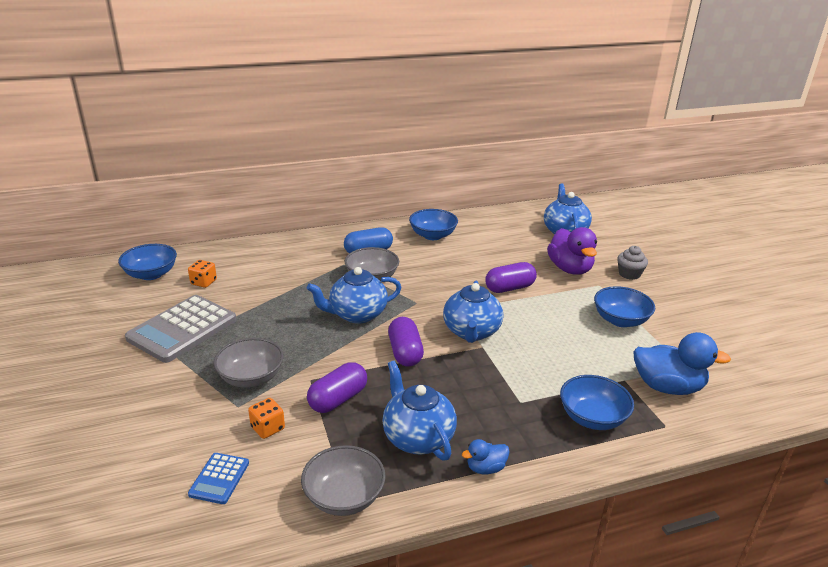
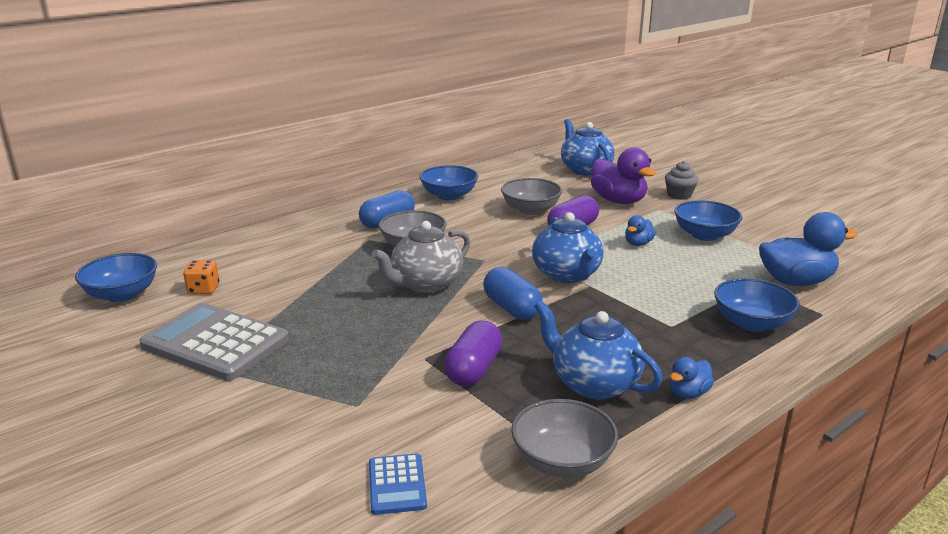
camera: 20 degrees left, 5 degrees down
(182, 329) = (215, 343): grey calculator -> grey calculator turned 105 degrees clockwise
(251, 378) = (349, 372): grey bowl -> grey bowl (530, 210)
(267, 428) = (414, 418): orange dice -> none
(357, 314) = (426, 284): blue teapot -> grey teapot
(405, 352) = (511, 308): purple capsule -> blue capsule
(554, 315) = (638, 244): none -> blue duck

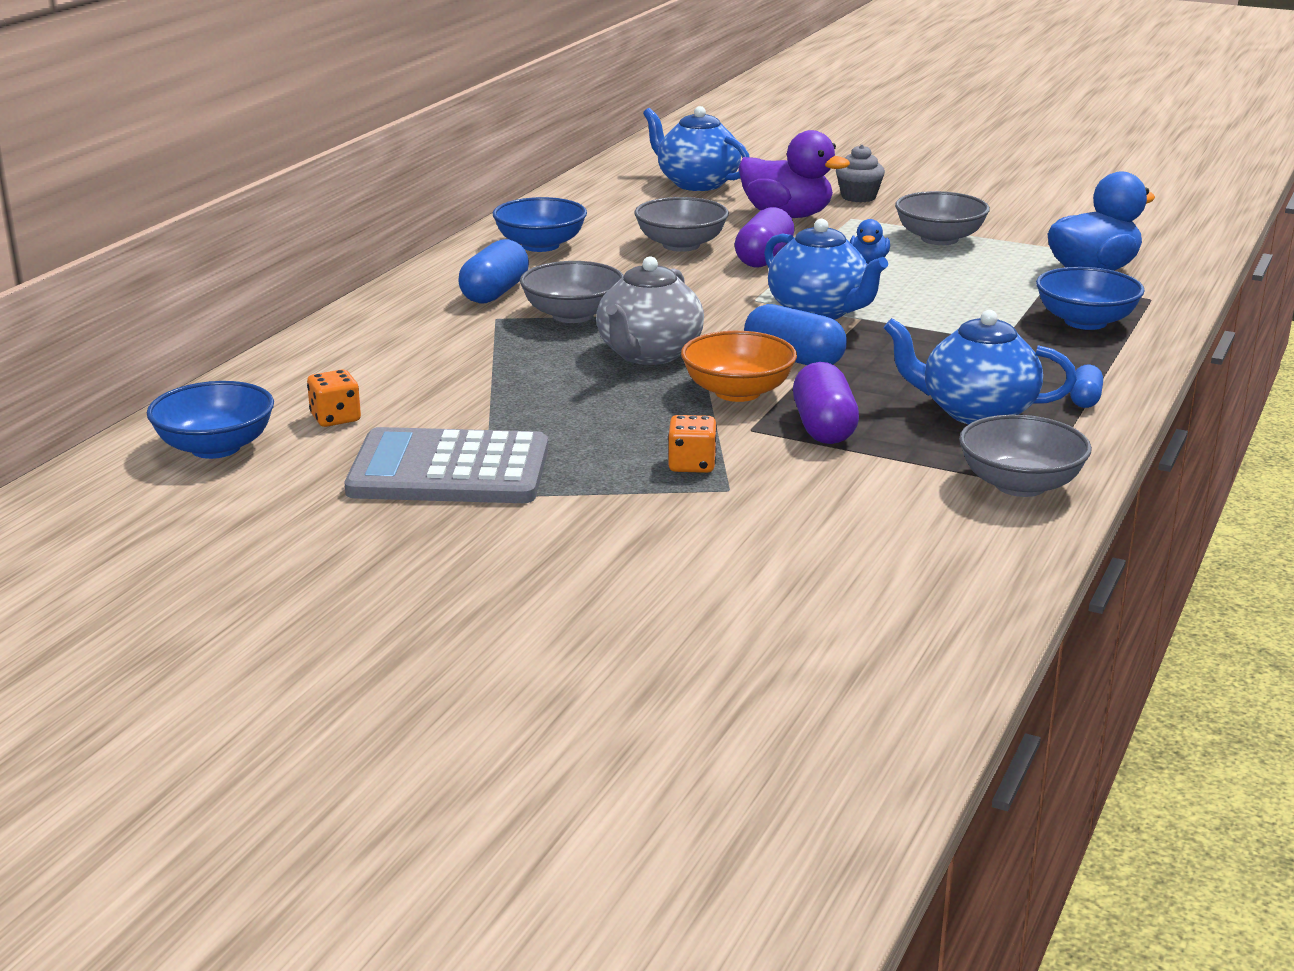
camera: 25 degrees left, 0 degrees up
(356, 378) = (691, 465): none -> orange dice
(397, 484) = (869, 544): blue calculator -> none
(448, 326) = (737, 392): none -> orange bowl
(688, 393) = (1085, 399): blue duck -> blue capsule
(704, 235) = (939, 239): blue bowl -> grey bowl

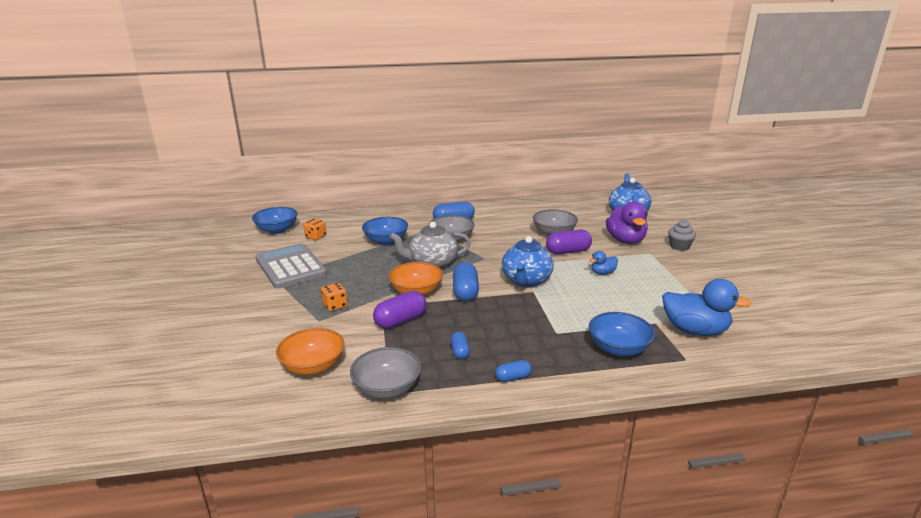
camera: 55 degrees right, 0 degrees up
(540, 245) = (511, 212): blue bowl -> blue bowl (386, 241)
(888, 525) = (313, 366): none -> orange bowl
(939, 239) = (662, 279): grey bowl -> none
(976, 412) = (460, 352): blue teapot -> blue capsule

